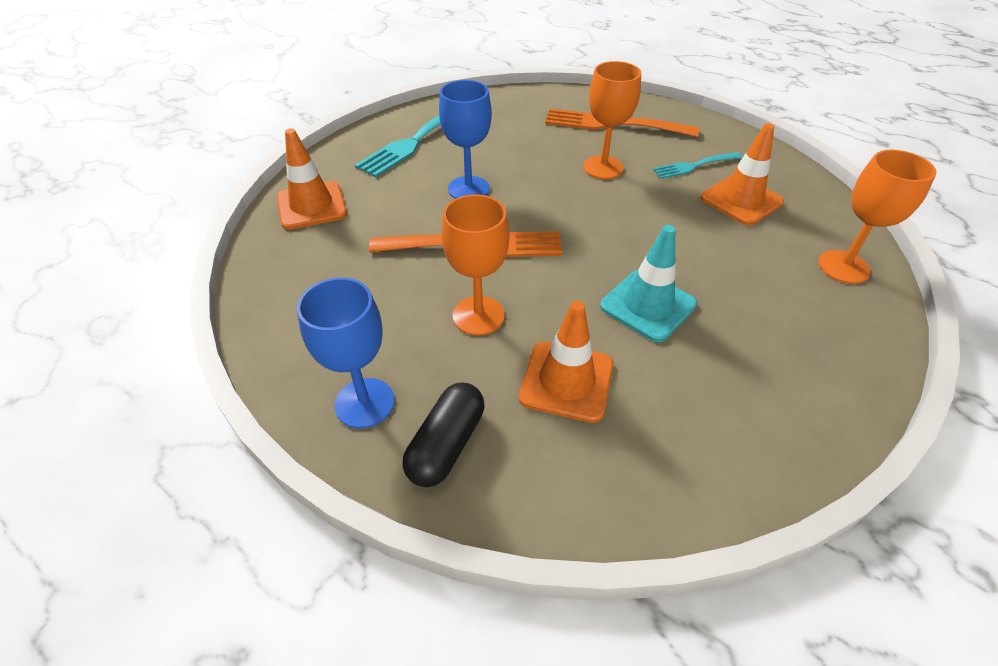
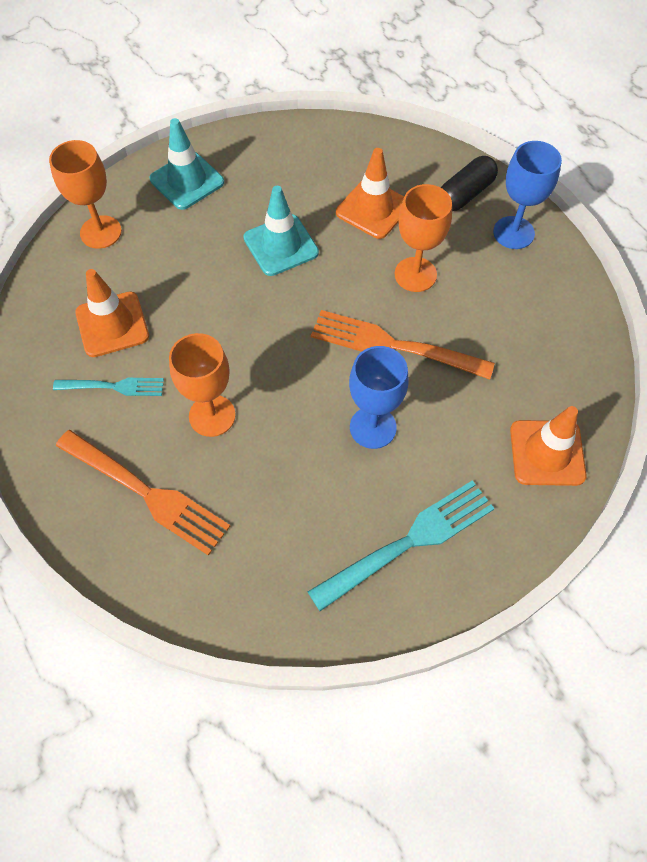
camera: 160 degrees left, 15 degrees up
(821, 349) = (187, 181): none -> turquoise traffic cone

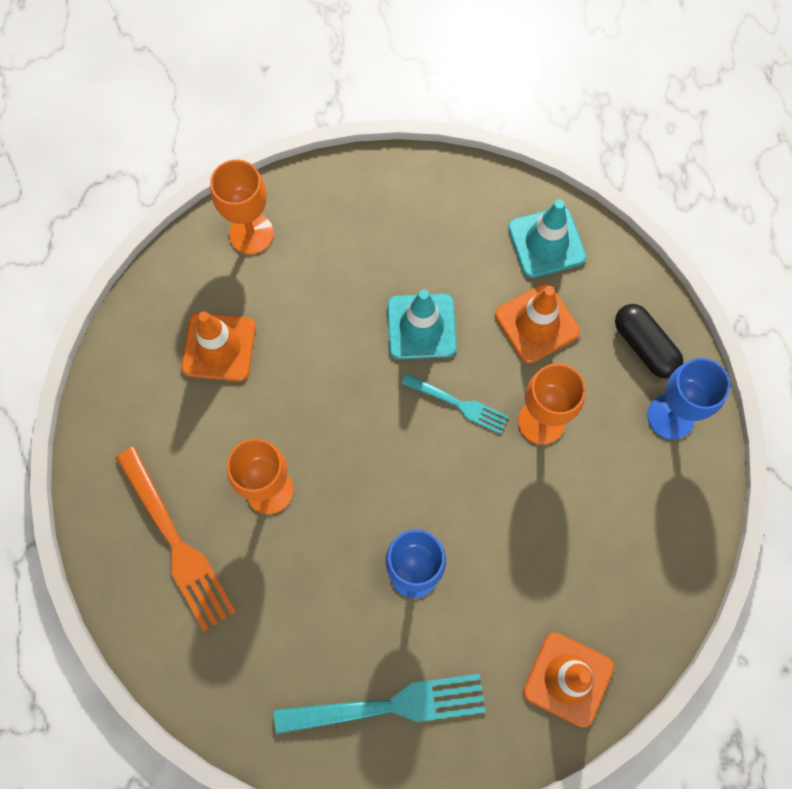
camera: 25 degrees right, 10 degrees up
(113, 387) = (192, 417): turquoise fork -> turquoise fork (458, 404)
(187, 181) = (362, 206): turquoise traffic cone -> turquoise traffic cone (546, 243)
(395, 346) = (479, 494): orange fork -> none
(465, 194) = (644, 346): black capsule -> black capsule turned 75 degrees clockwise

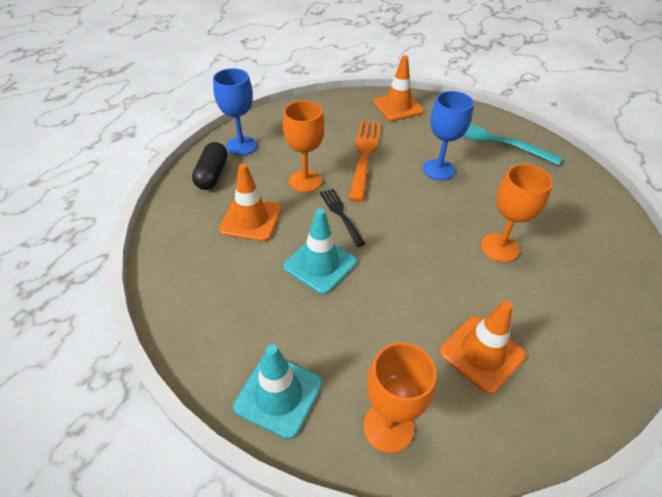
camera: 140 degrees left, 25 degrees down
(175, 542) = (584, 260): orange fork -> orange fork (364, 156)
(458, 404) = (341, 215): turquoise fork -> black fork
(546, 243) = (188, 253): turquoise traffic cone -> turquoise traffic cone (278, 395)

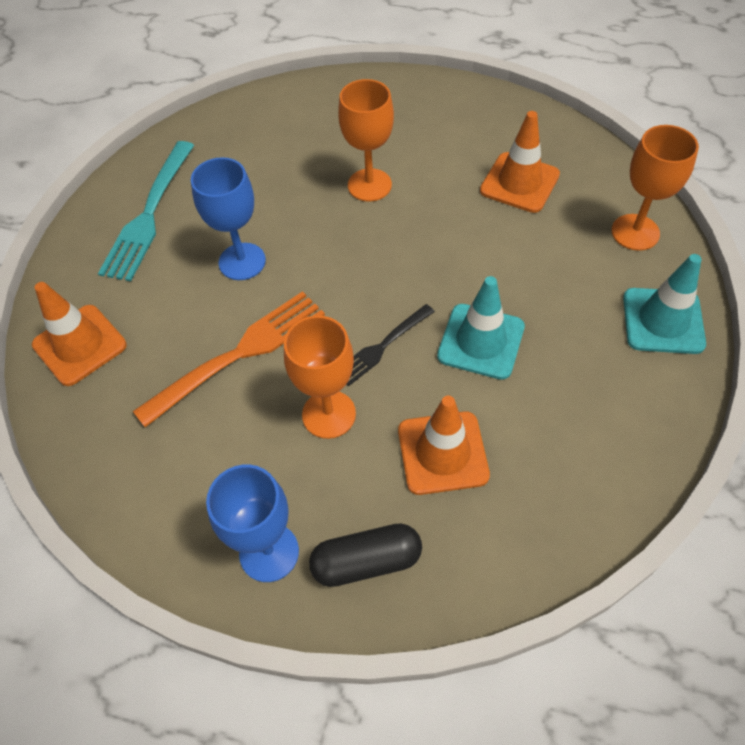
camera: 105 degrees left, 10 degrees up
(364, 156) = (238, 355): orange fork -> orange fork turned 150 degrees clockwise

